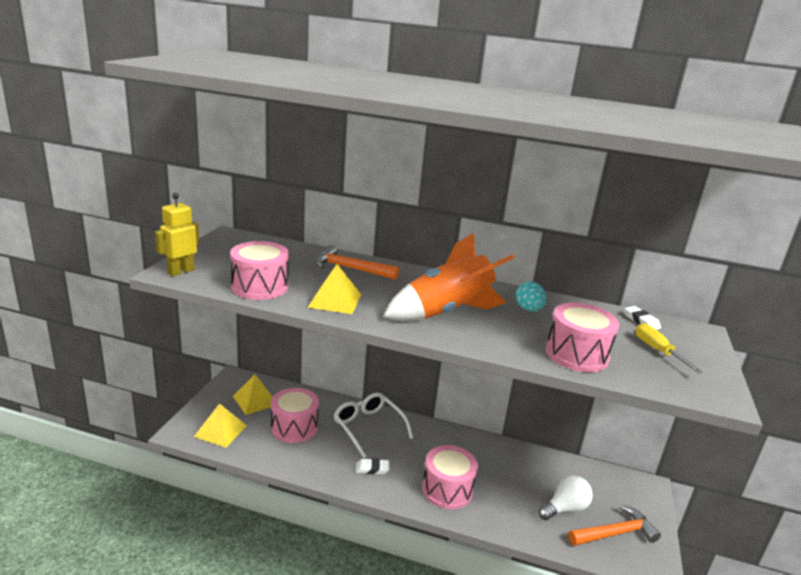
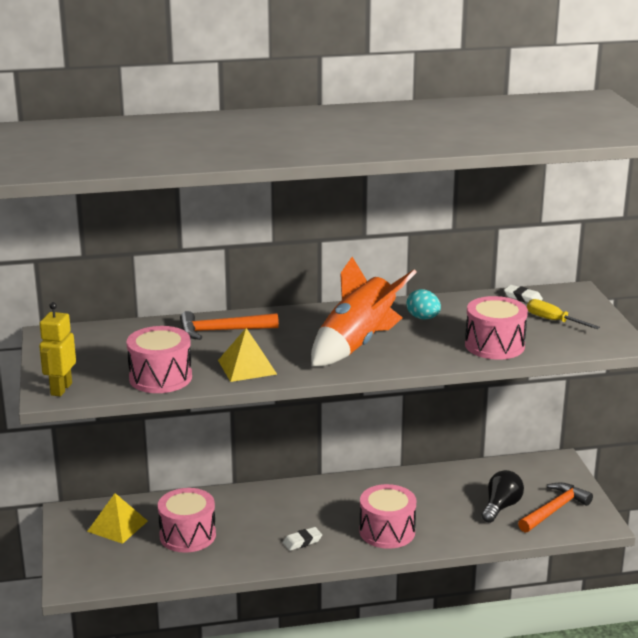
camera: 25 degrees left, 0 degrees up
(220, 431) = (112, 568): yellow pyramid -> none
(368, 427) = (264, 507): white glasses -> none
(565, 508) = (501, 507): white light bulb -> black light bulb

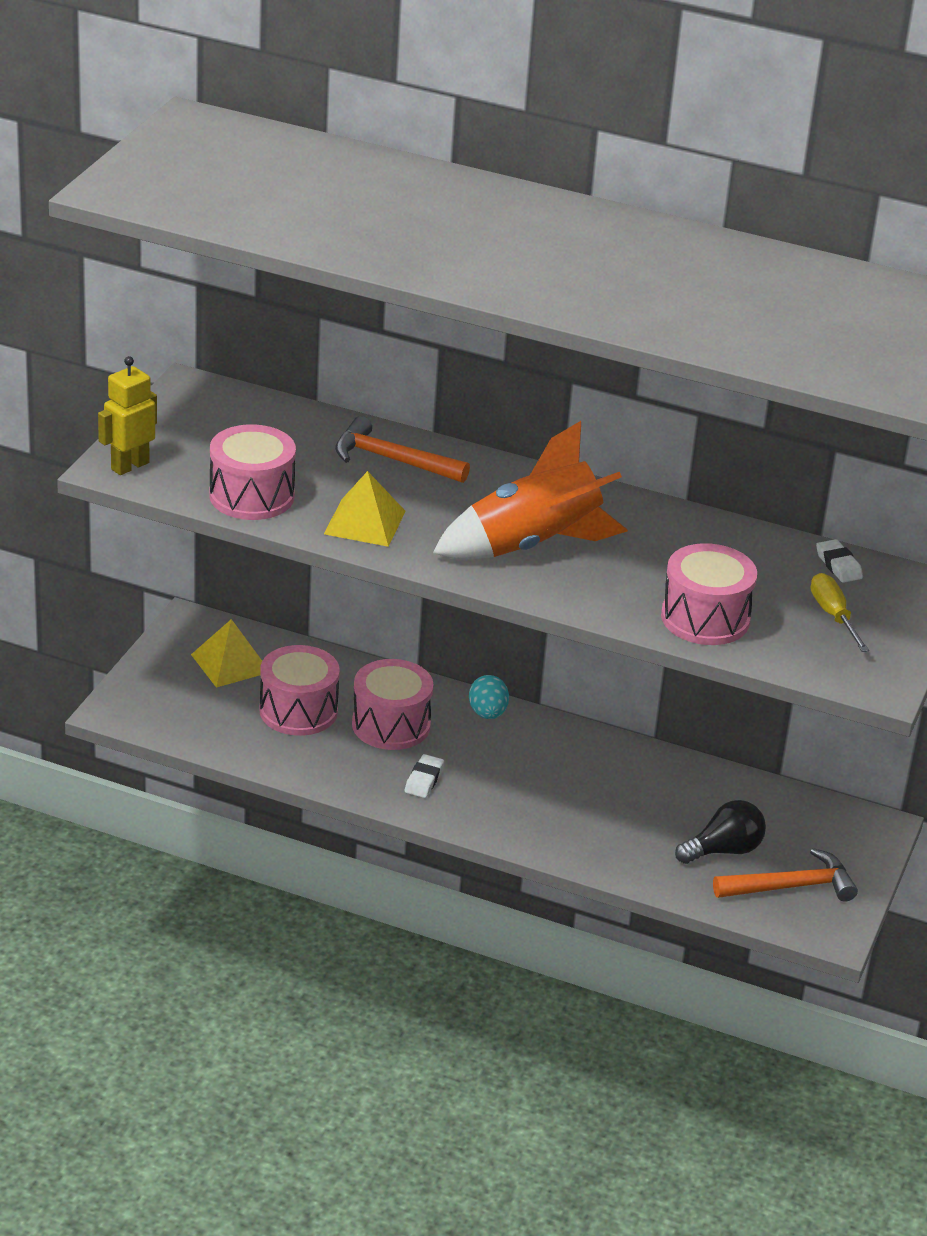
camera: 30 degrees right, 10 degrees up
(302, 541) = (424, 780): white eraser -> white eraser turned 75 degrees counterclockwise
(387, 531) = (540, 815): pink drum -> pink drum (391, 725)
(423, 318) = (663, 542): turquoise egg -> turquoise egg (487, 713)

